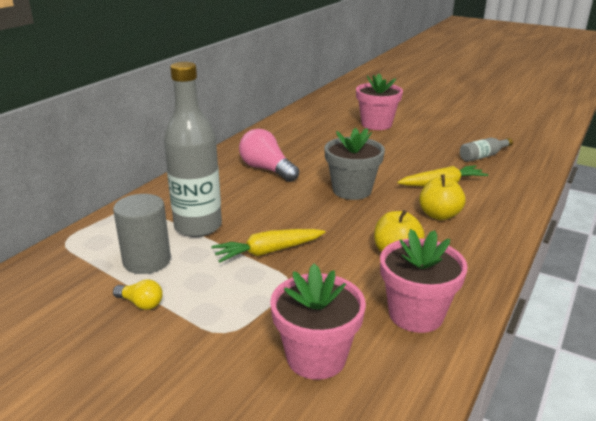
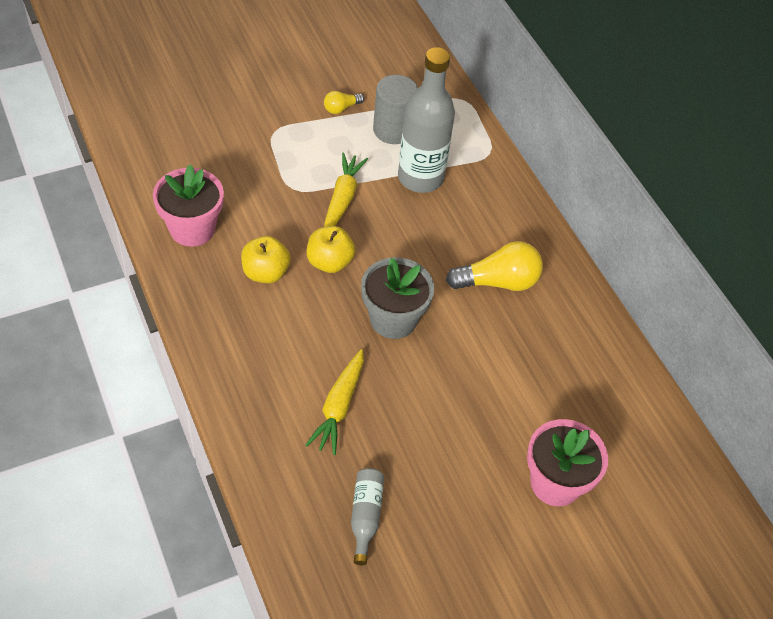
camera: 120 degrees right, 25 degrees up
(267, 169) = (498, 282): pink light bulb -> yellow light bulb
(316, 357) = (209, 157): pink flower pot -> none
(439, 215) = (288, 350): yellow apple -> yellow apple (329, 262)

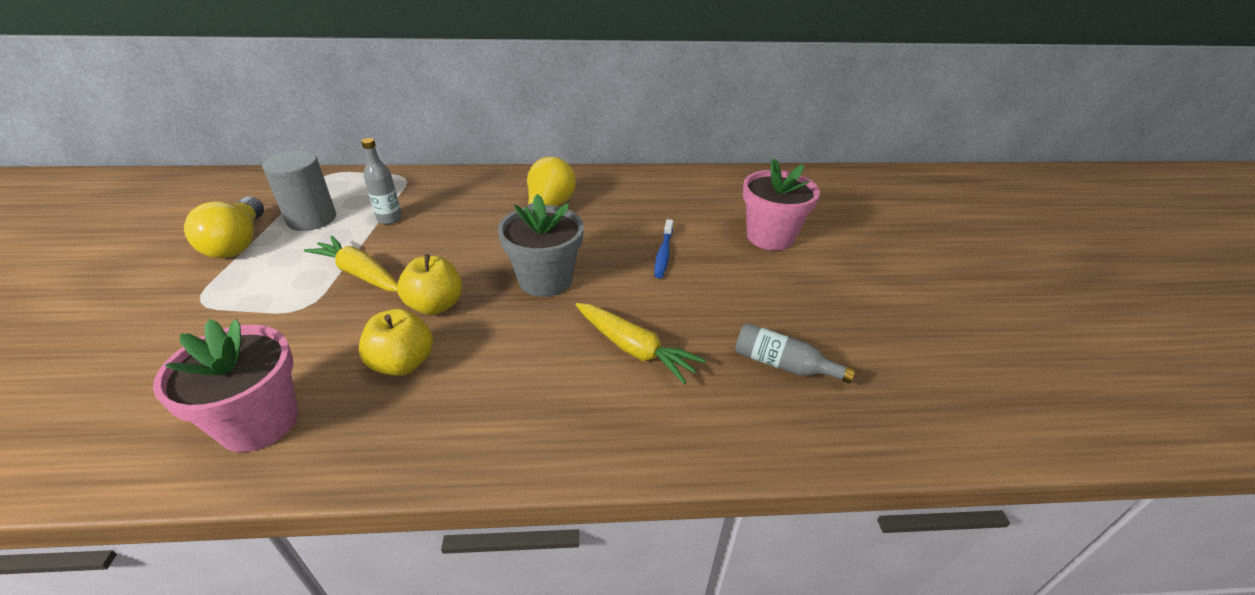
camera: 65 degrees left, 15 degrees down
(341, 108) = (238, 243): yellow light bulb -> yellow light bulb, size x1.93
(420, 178) = (389, 219): grey bottle -> grey bottle, size x0.48
(475, 395) = (663, 254): none -> blue toothbrush

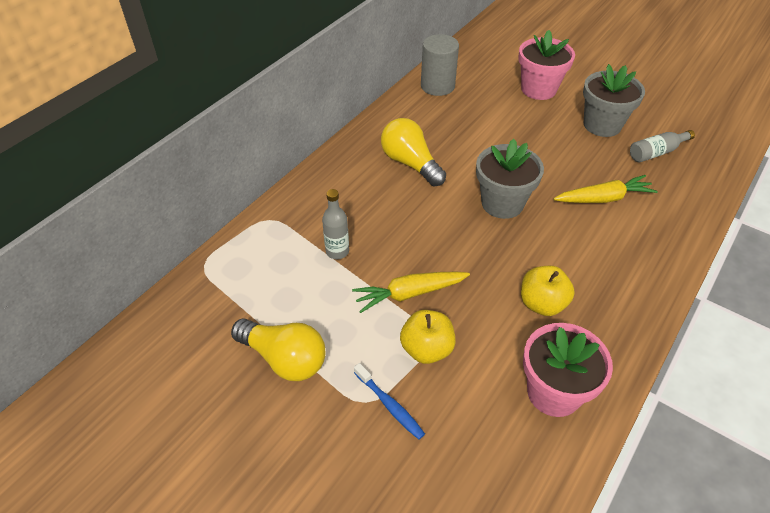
camera: 50 degrees left, 10 degrees up
(312, 219) = (287, 299): grey cylinder -> grey cylinder (437, 86)
(435, 305) = (488, 266): yellow apple -> yellow apple (426, 349)
(663, 254) = (518, 139): blue toothbrush -> blue toothbrush (390, 405)
(773, 301) = (602, 125): none -> grey flower pot

